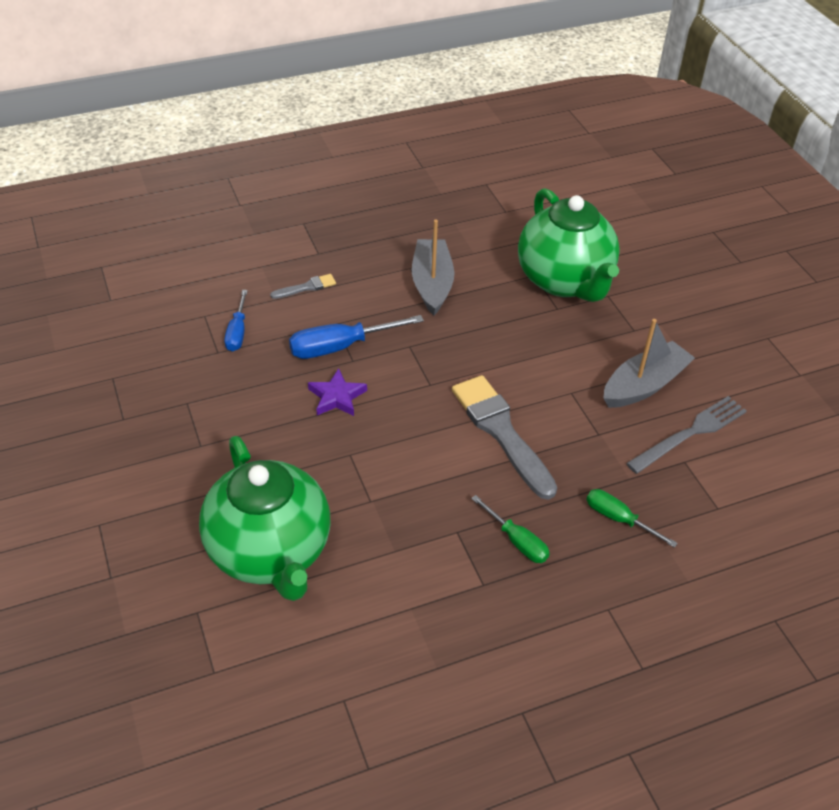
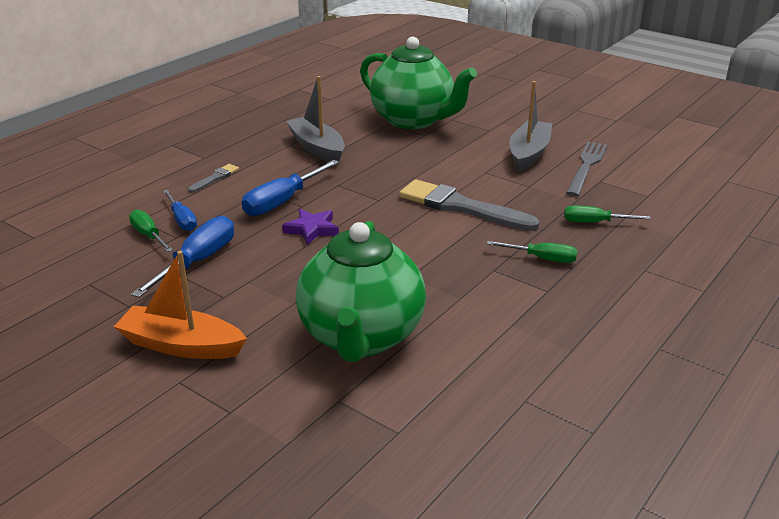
camera: 30 degrees left, 15 degrees down
(128, 486) = (181, 345): none -> orange boat
(197, 340) = (148, 235): none -> green screwdriver
(211, 392) = (197, 262): none -> blue screwdriver
(271, 552) = (361, 337): green teapot -> green teapot turned 60 degrees clockwise

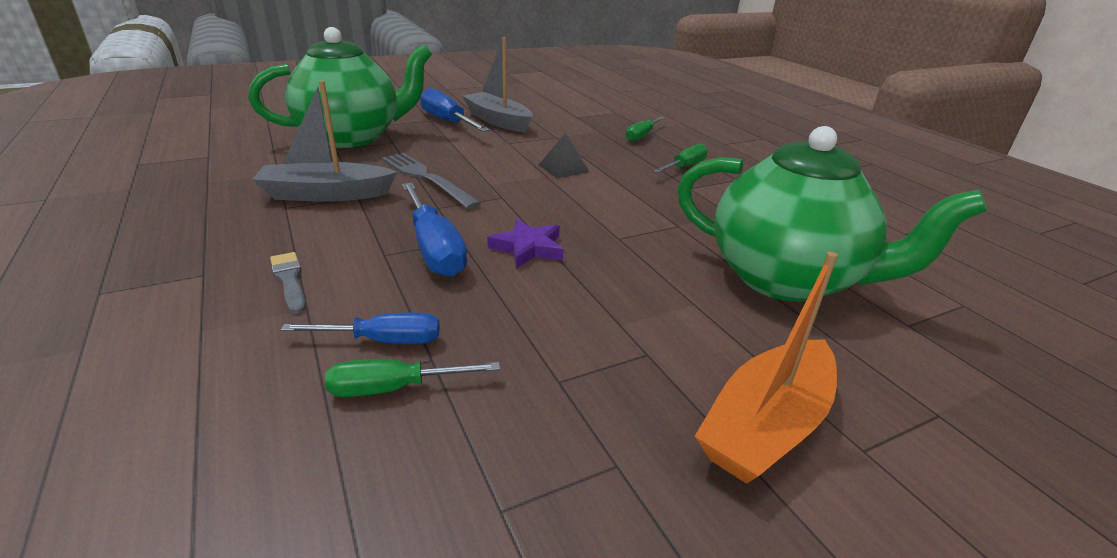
camera: 65 degrees left, 0 degrees up
(197, 262) = (531, 354): blue screwdriver -> blue screwdriver (447, 122)
(461, 207) = (563, 168): grey brush -> black pyramid
(586, 166) = (548, 113): grey fork -> grey fork (426, 178)

